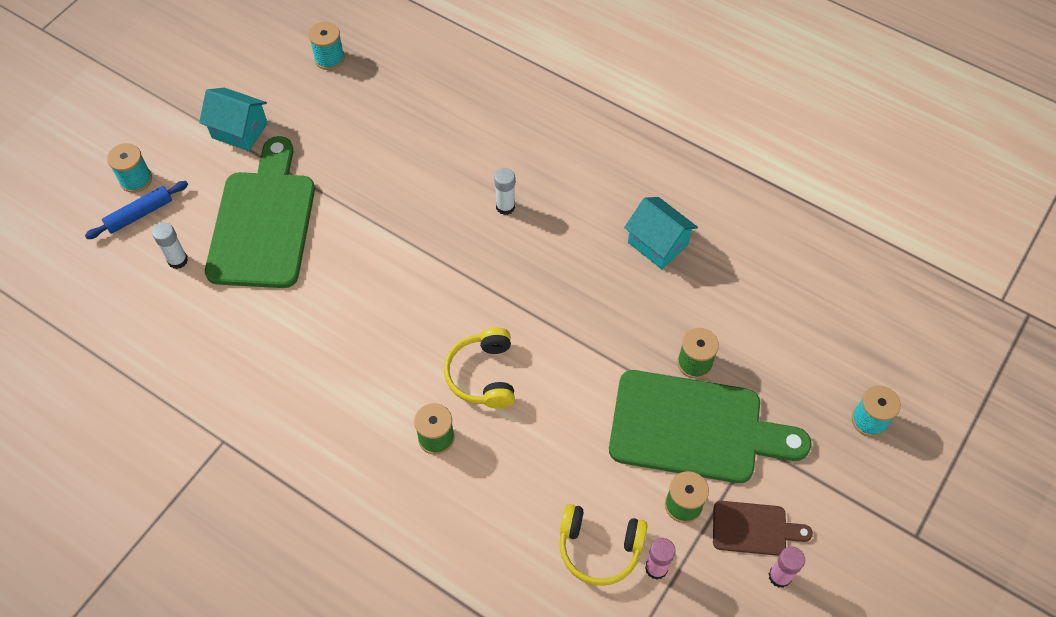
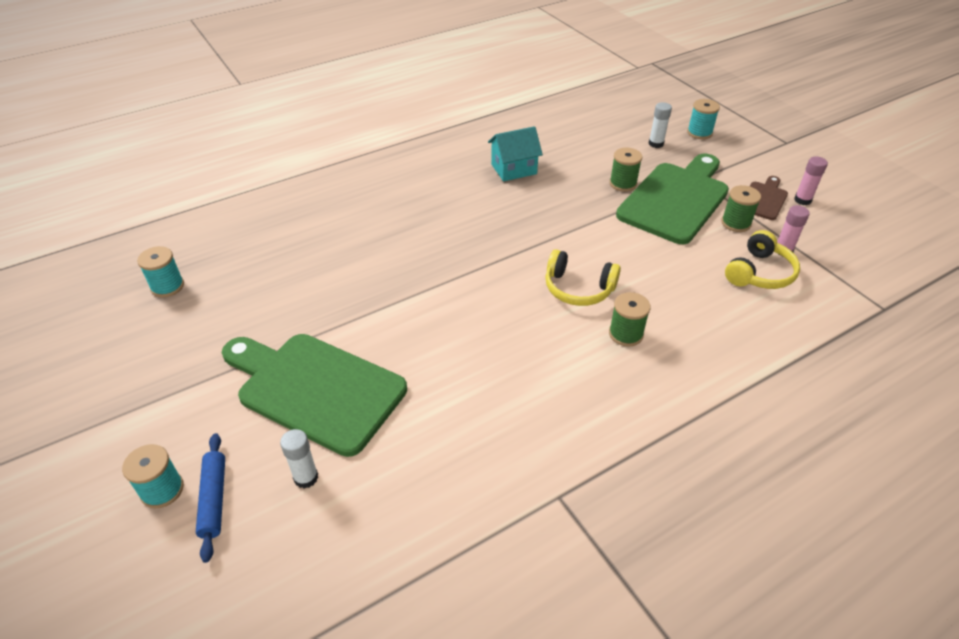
camera: 65 degrees left, 15 degrees down
(239, 130) = (185, 377): turquoise house -> none
(505, 207) = (424, 229): white glue stick -> white glue stick (656, 144)

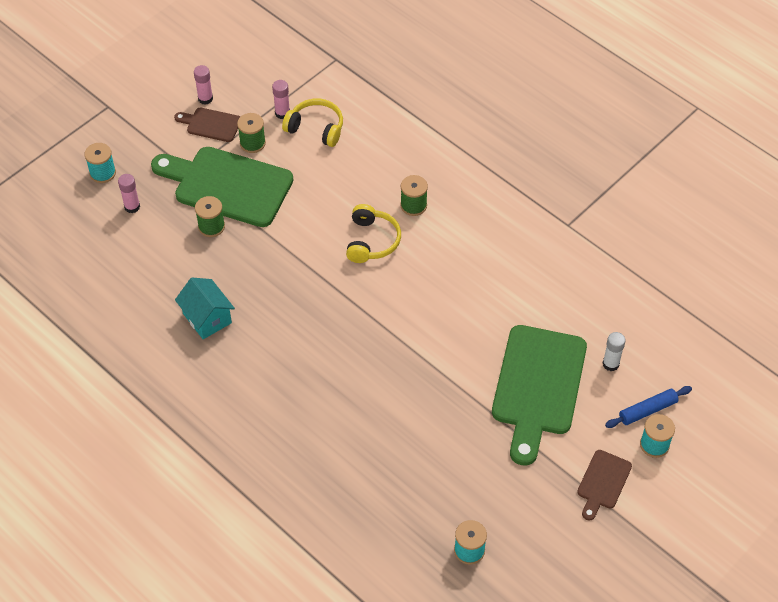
camera: 105 degrees left, 10 degrees up
(154, 417) = (602, 482): none -> brown cutting board
(656, 144) = (132, 207): white glue stick -> pink glue stick

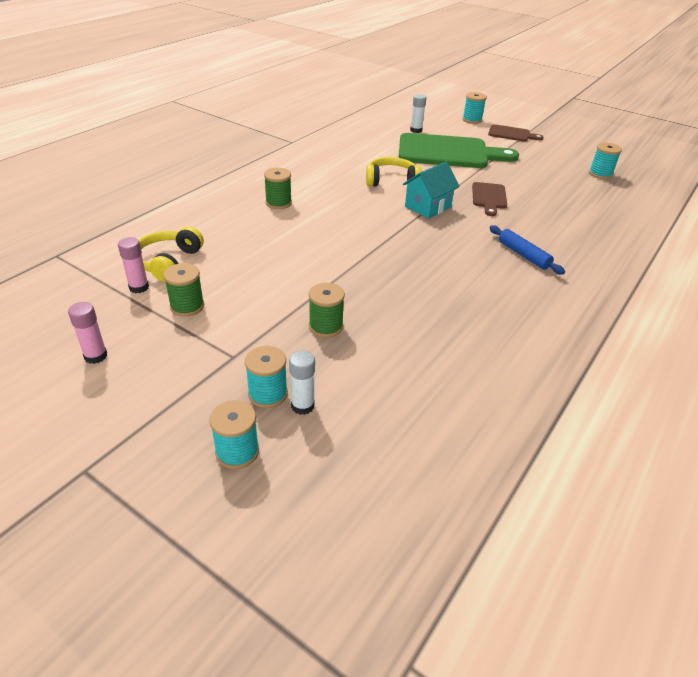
camera: 100 degrees left, 15 degrees down
(132, 207) = (302, 406): pink glue stick -> white glue stick
(147, 189) = (268, 394): none -> turquoise spool
(207, 318) = (459, 316): turquoise house -> turquoise house (428, 207)
(211, 124) = (148, 345): brown cutting board -> brown cutting board (489, 197)
(228, 185) = (258, 320): green cutting board -> none
(371, 241) = (326, 222): yellow headphones -> yellow headphones (391, 181)
(647, 410) = (447, 121): blue rolling pin -> blue rolling pin (523, 255)

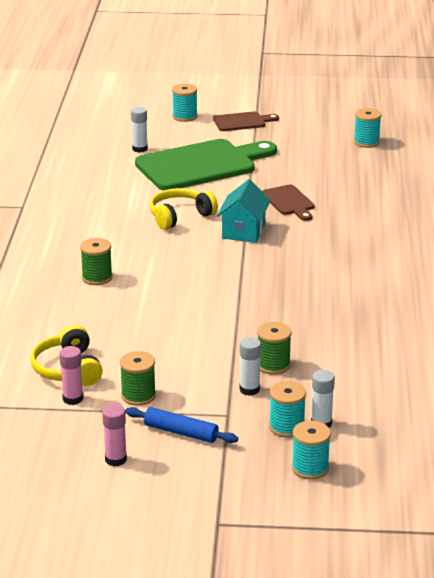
camera: 30 degrees left, 10 degrees down
(279, 340) = (249, 389): none -> white glue stick
(523, 255) = (370, 247): blue rolling pin -> blue rolling pin (181, 432)

